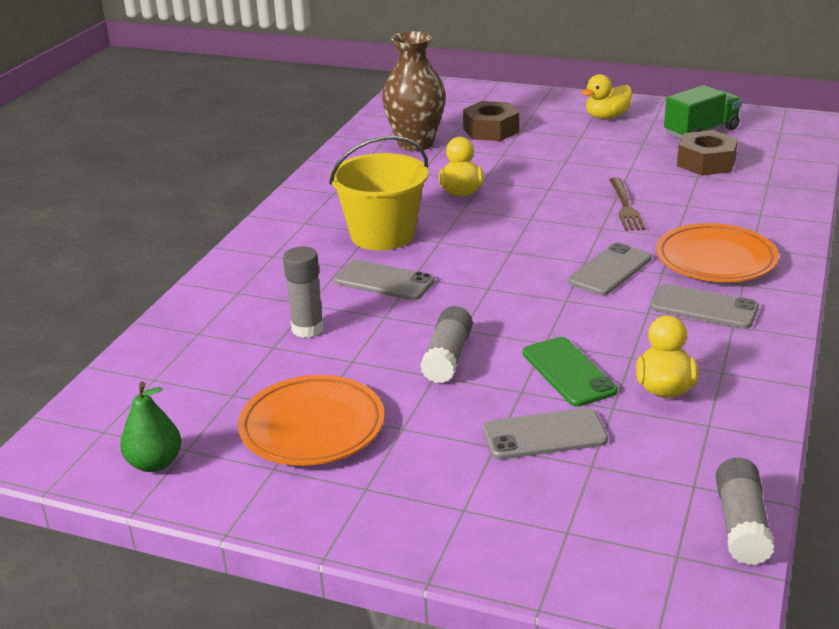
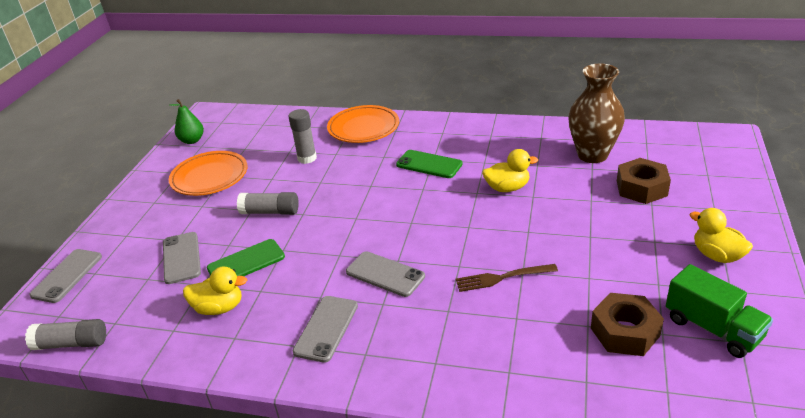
camera: 85 degrees right, 5 degrees up
(382, 235) = (429, 164): yellow bucket -> green phone
(384, 281) = (364, 175): grey phone -> grey phone (67, 276)
(715, 260) = (407, 336): orange plate -> orange plate (363, 128)

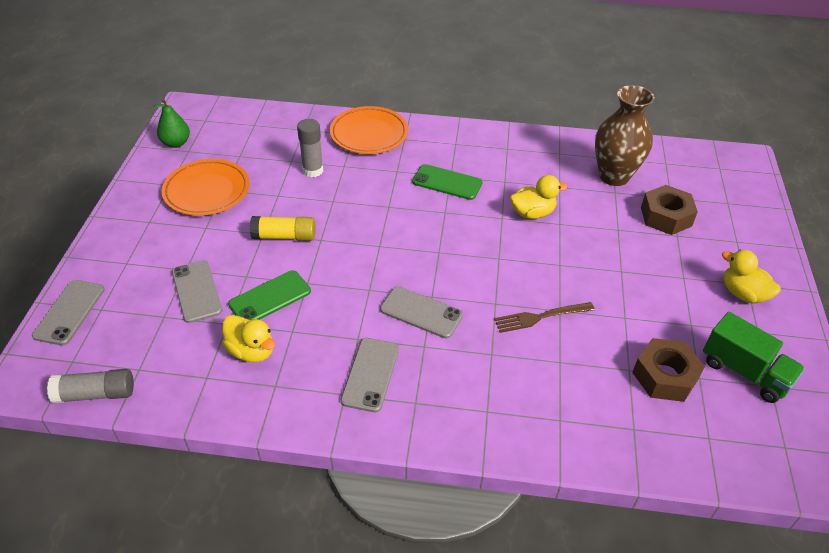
camera: 10 degrees left, 10 degrees up
(219, 308) = (251, 351): yellow duck -> yellow duck turned 45 degrees clockwise
(270, 212) = (284, 236): grey glue stick -> yellow glue stick

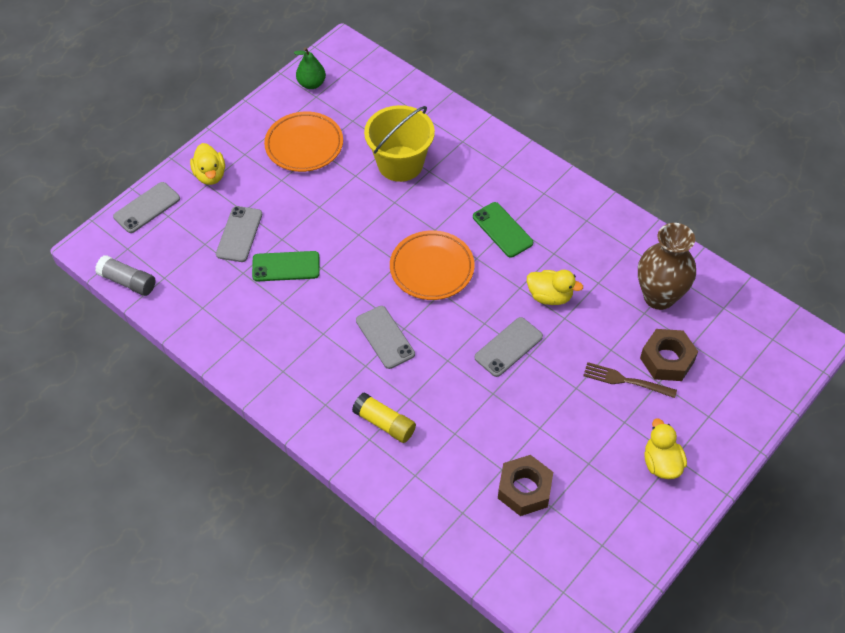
camera: 35 degrees right, 10 degrees up
(251, 351) = (244, 303): yellow duck -> yellow duck (210, 175)
(284, 236) = (333, 217): yellow glue stick -> yellow glue stick (384, 423)
(313, 170) = (400, 164): grey glue stick -> yellow bucket
(369, 134) = (475, 147): orange plate -> orange plate (432, 268)
(370, 374) = (311, 366): grey phone -> grey phone (508, 347)
(540, 317) = (472, 390): brown fork -> brown fork (626, 381)
(744, 372) = (592, 523): green truck -> none

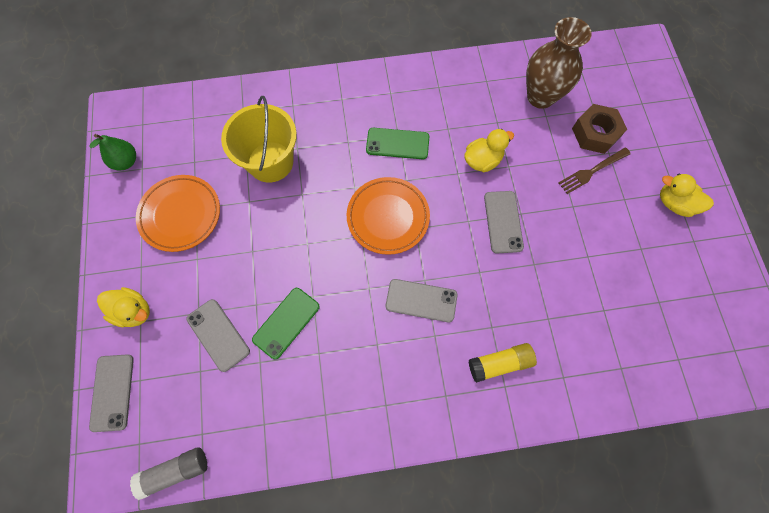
camera: 50 degrees left, 15 degrees up
(524, 489) = (632, 309): brown nut -> none

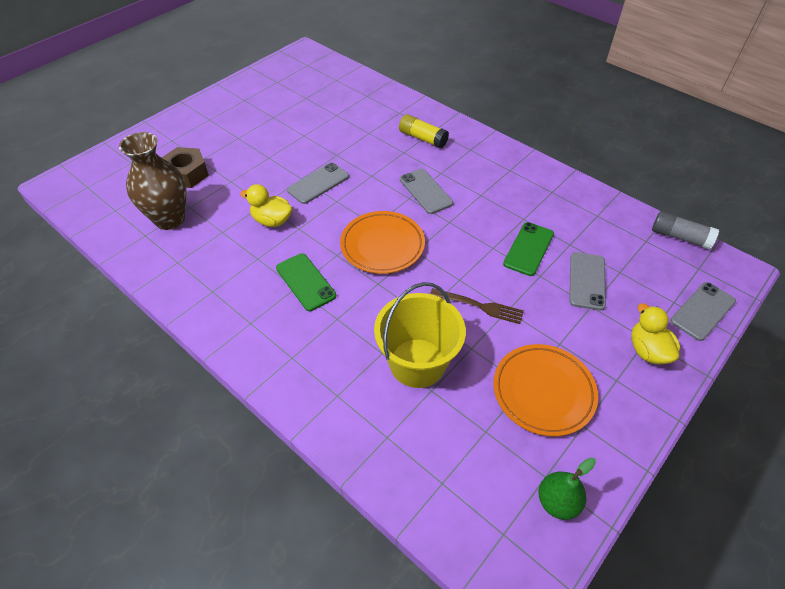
camera: 130 degrees left, 20 degrees down
(286, 323) = (528, 249): green phone -> green phone turned 60 degrees counterclockwise
(592, 171) = (226, 161): brown fork -> brown fork (479, 306)
(674, 203) = (220, 116): yellow duck -> none

